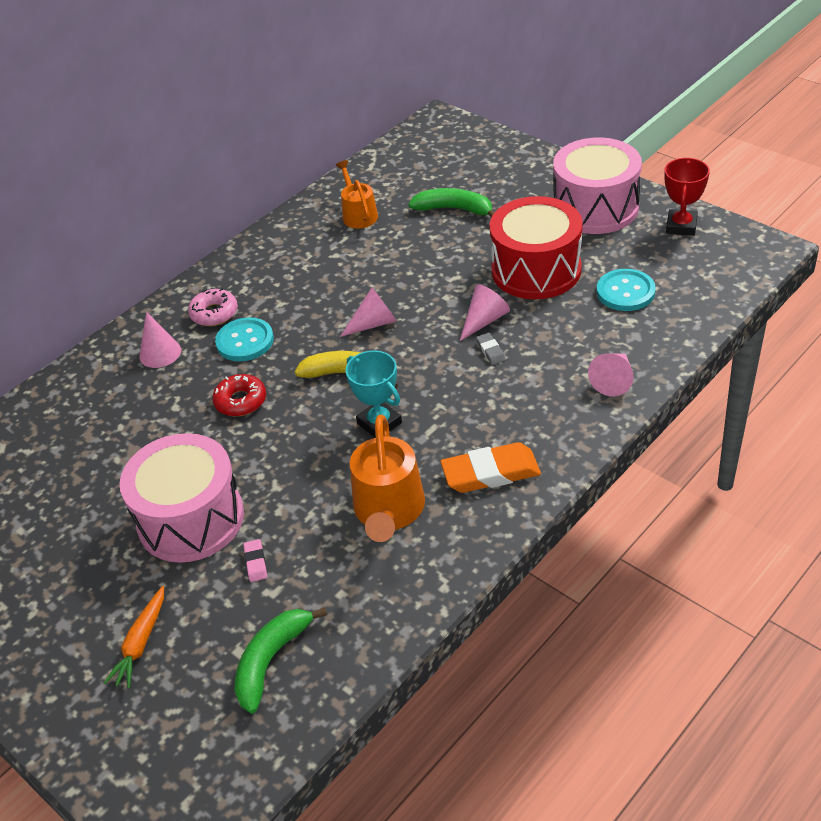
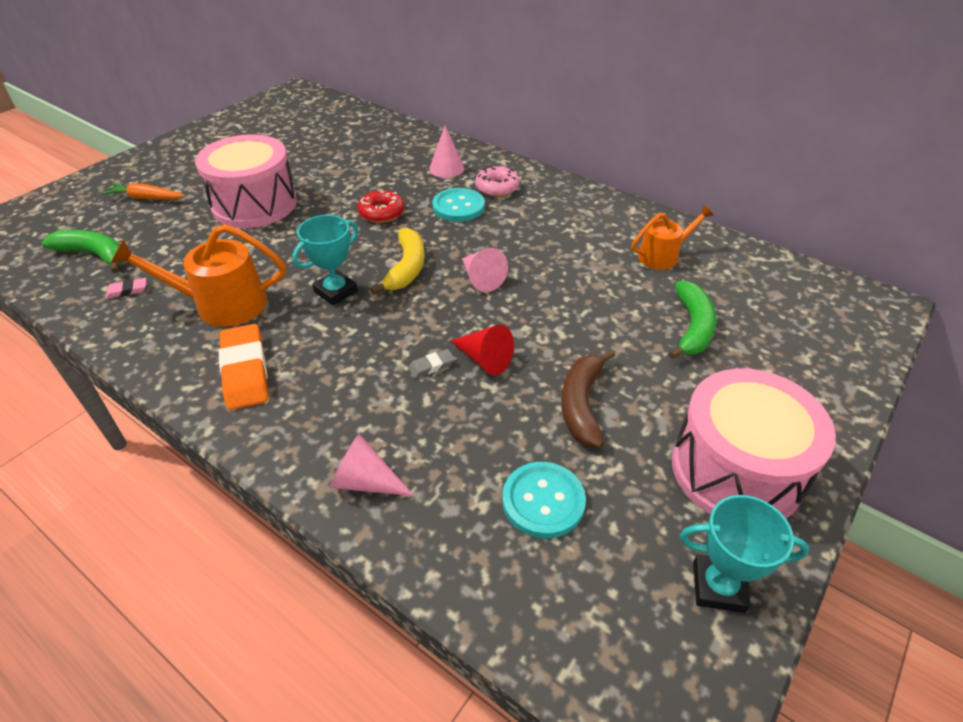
camera: 80 degrees right, 0 degrees up
(255, 562) = (196, 238): pink eraser -> pink eraser (127, 291)
(484, 320) = (484, 359): pink cone -> red cone
(536, 270) = (582, 404): red drum -> brown banana
(681, 226) = (718, 587): red trophy -> turquoise trophy

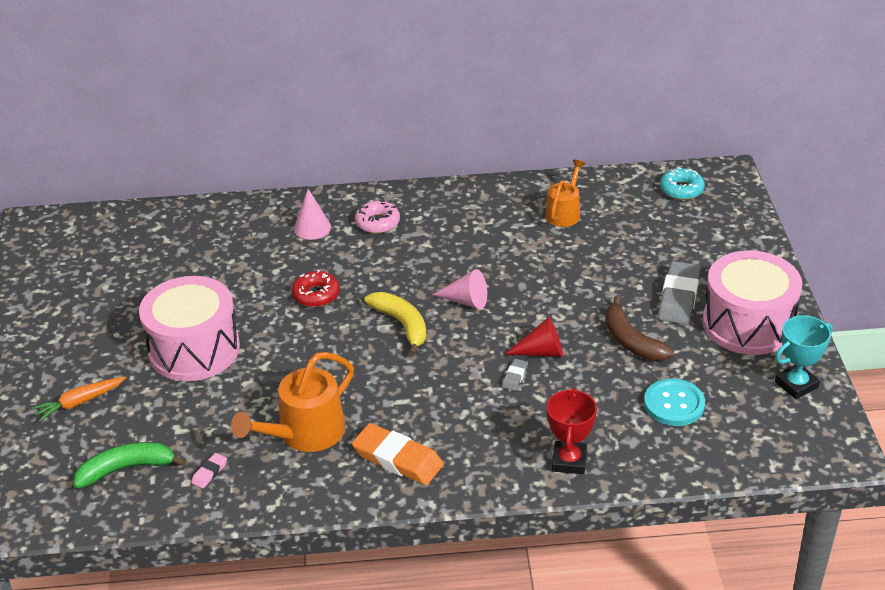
camera: 40 degrees left, 5 degrees down
(336, 291) = (376, 372): turquoise trophy -> none
(366, 481) = (569, 461): pink cone -> red trophy
(458, 207) = (370, 255): turquoise button -> none
(686, 393) = (679, 297): none -> grey eraser
(692, 327) = (638, 254): green banana -> none
(811, 294) = (681, 189): none -> turquoise donut

